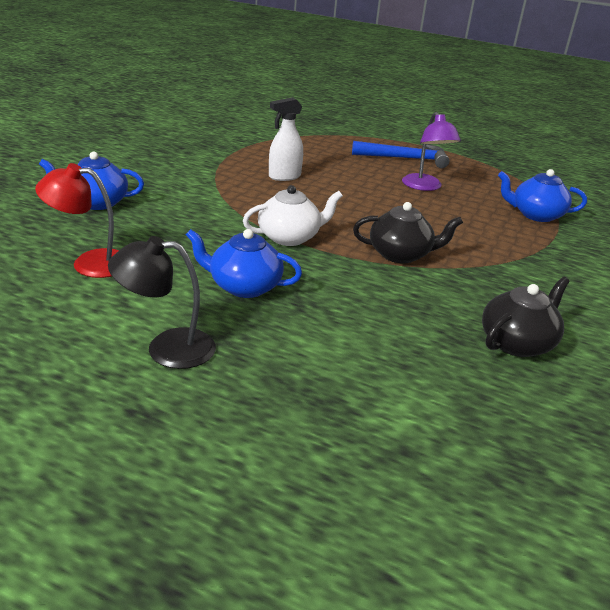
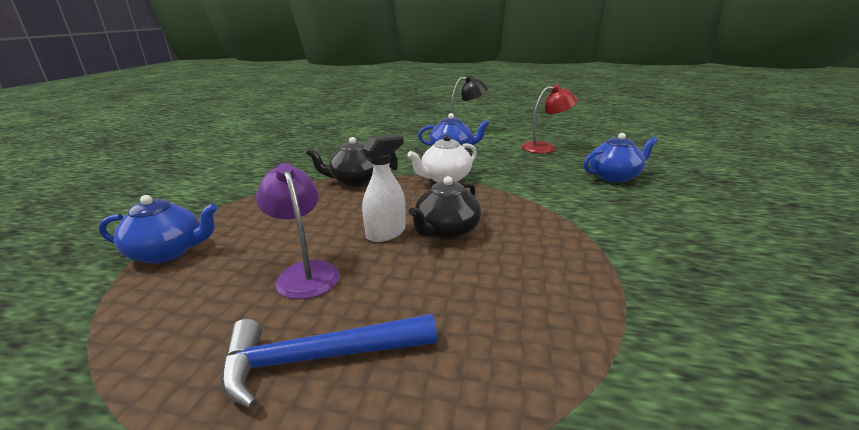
camera: 170 degrees right, 5 degrees down
(284, 176) = (502, 243): white spray bottle -> white spray bottle (386, 233)
(517, 343) = (296, 151): black teapot -> black teapot (446, 231)

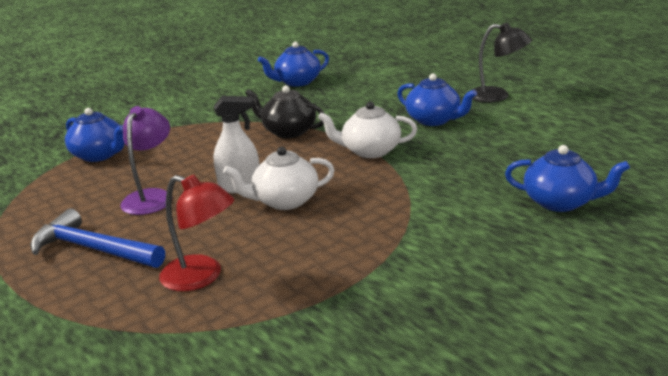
camera: 40 degrees right, 0 degrees up
(302, 148) = (297, 82): none -> blue teapot
(446, 231) = (284, 201): black teapot -> white teapot
(545, 147) = (554, 143): red lamp -> red lamp (201, 277)

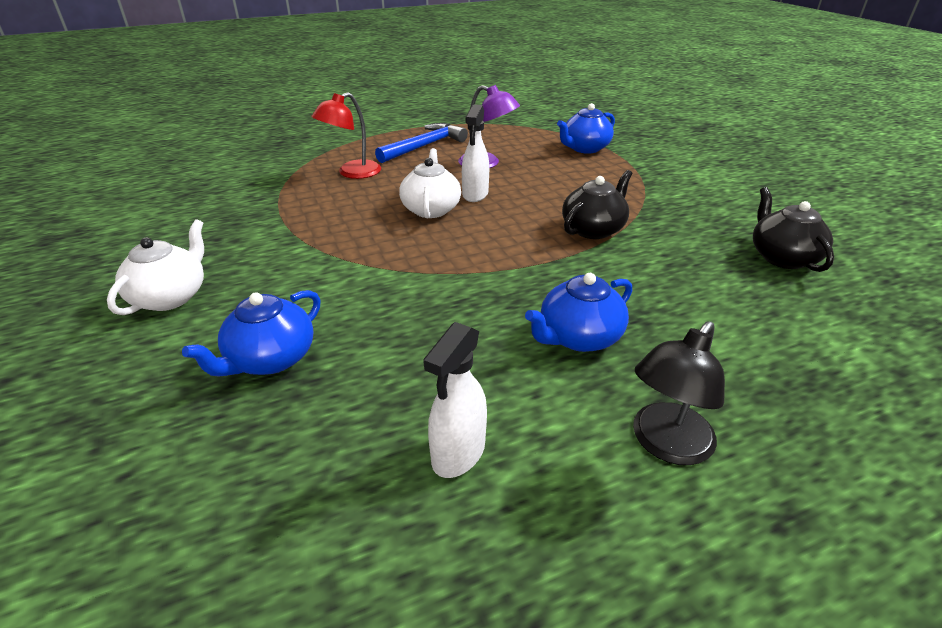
camera: 105 degrees right, 10 degrees up
(297, 82) = (782, 257): blue teapot -> black teapot
(370, 151) = (506, 267): white teapot -> white teapot (171, 296)
(558, 132) = (458, 453): none -> white spray bottle

